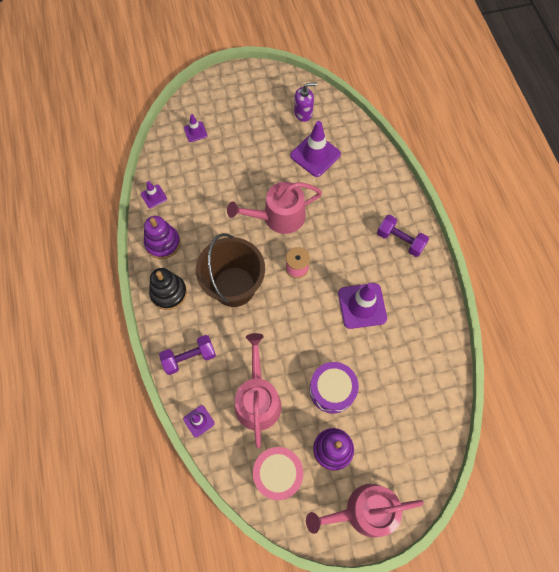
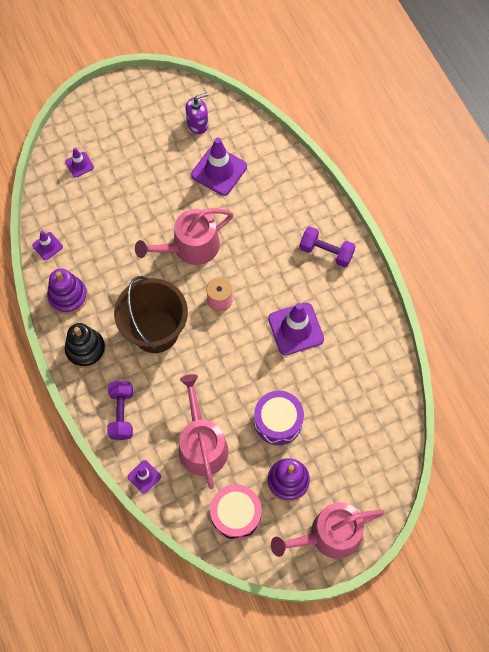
camera: 10 degrees left, 0 degrees up
(189, 357) = (121, 414): purple dumbbell -> purple dumbbell turned 60 degrees counterclockwise

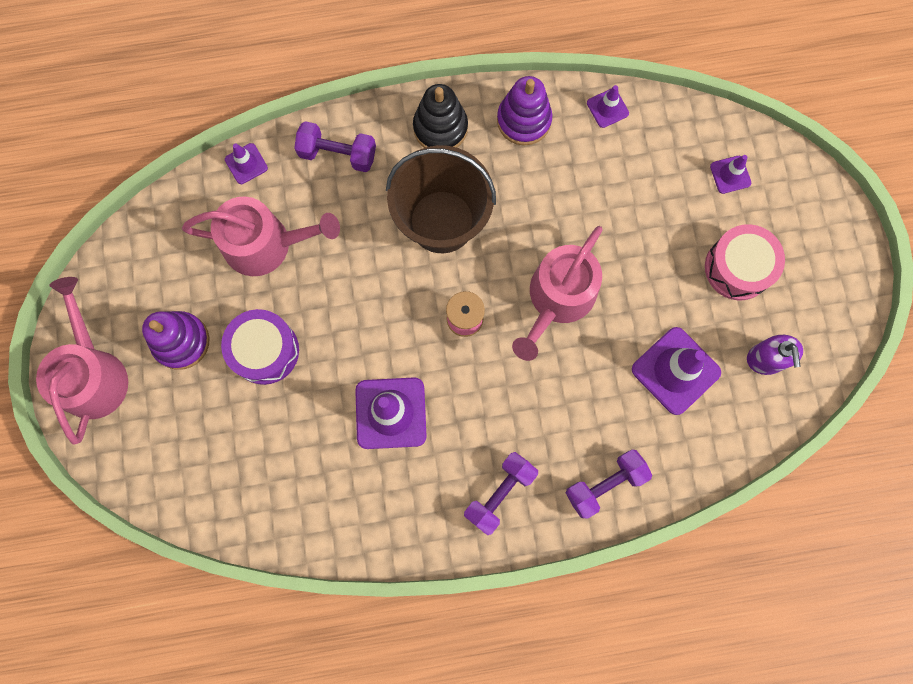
camera: 105 degrees right, 10 degrees up
(190, 247) = (558, 298): pink watering can -> pink watering can turned 135 degrees counterclockwise
(236, 515) = (160, 263): pink drum -> pink drum (738, 268)
(301, 195) = (605, 484): none -> purple dumbbell

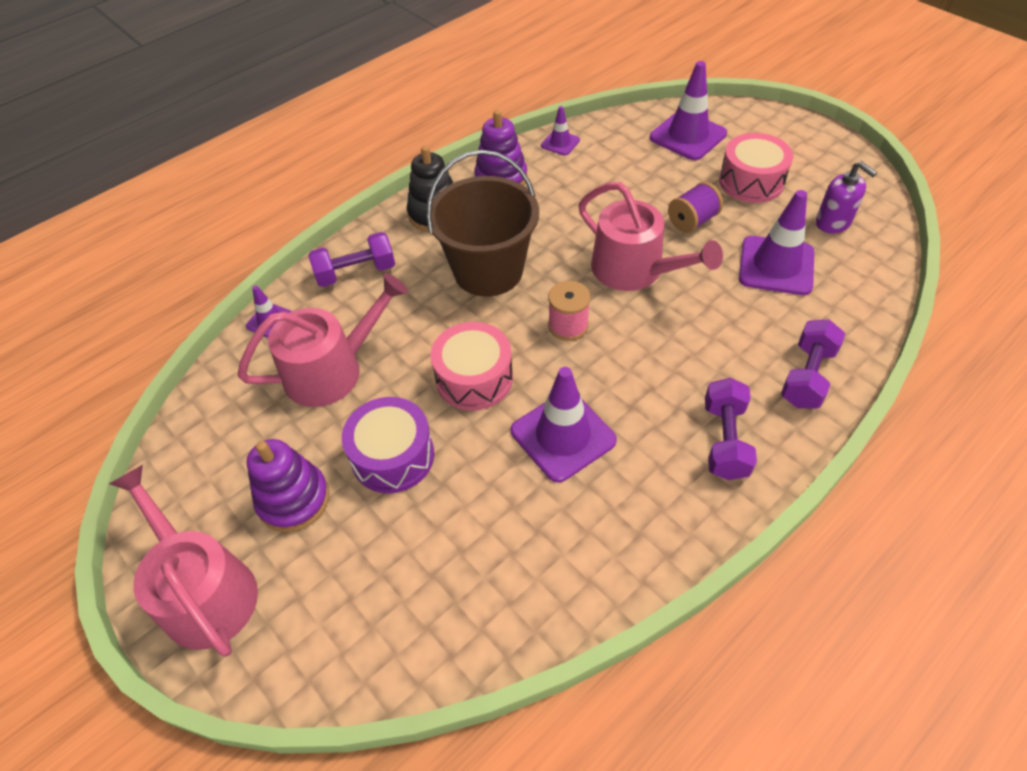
camera: 30 degrees left, 25 degrees down
(362, 321) = (474, 378): none -> pink drum
(558, 298) = (634, 270): pink watering can -> pink watering can turned 45 degrees counterclockwise
(648, 278) = (692, 221): none -> purple spool
(730, 174) = (687, 136): purple traffic cone -> purple traffic cone, size x1.91

